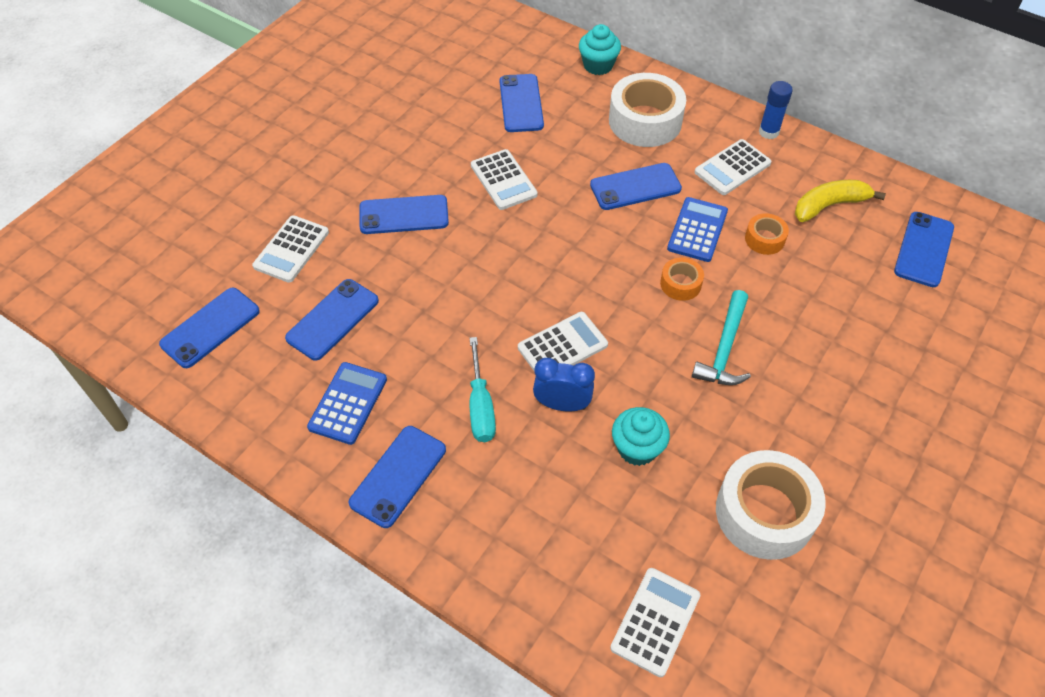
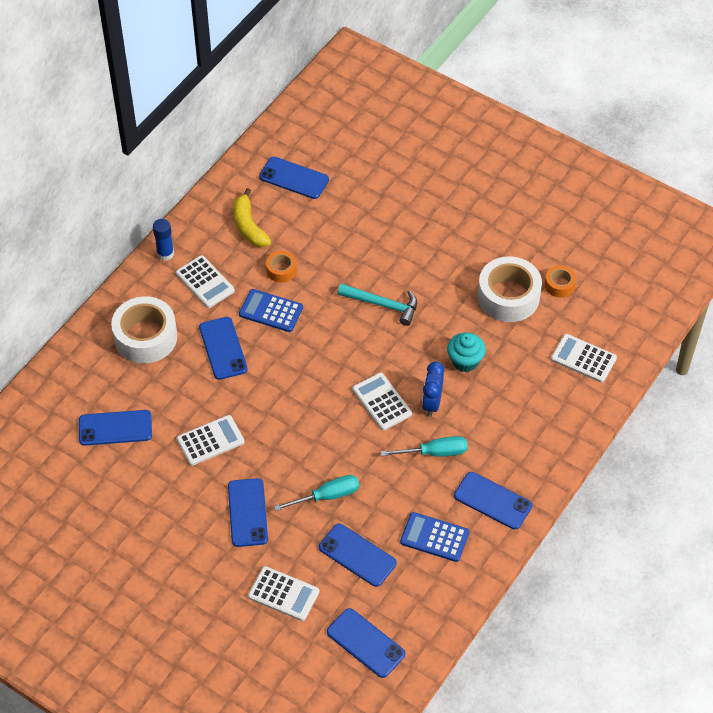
camera: 90 degrees left, 0 degrees up
(420, 289) = (327, 496): none -> turquoise screwdriver
(598, 65) = (69, 368): turquoise cupcake -> none
(680, 284) = (324, 326): orange tape -> orange tape (559, 285)

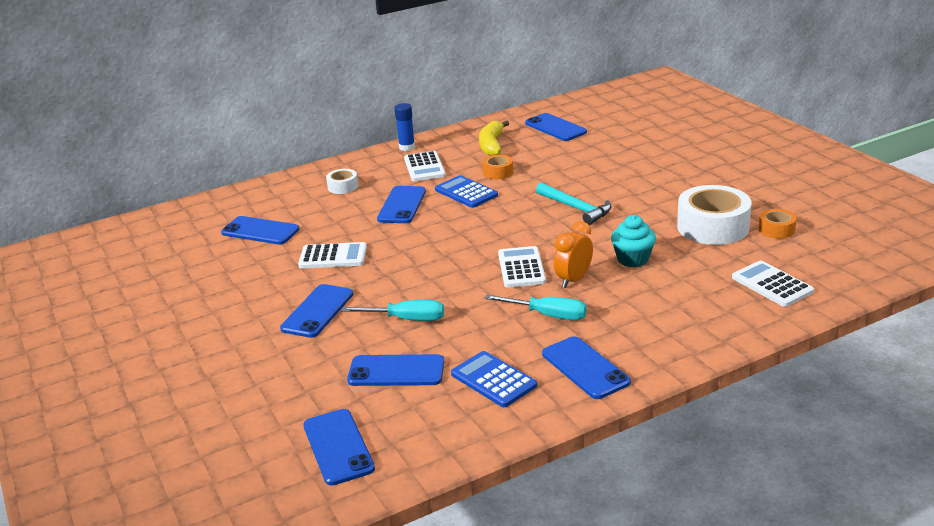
camera: 30 degrees right, 25 degrees down
(145, 337) = (343, 186): white tape -> white tape, size x0.49
(283, 594) = (291, 380): white calculator -> none
(357, 555) = (396, 371): blue phone -> blue phone turned 60 degrees counterclockwise
(432, 403) = (573, 280): blue clock -> orange clock

